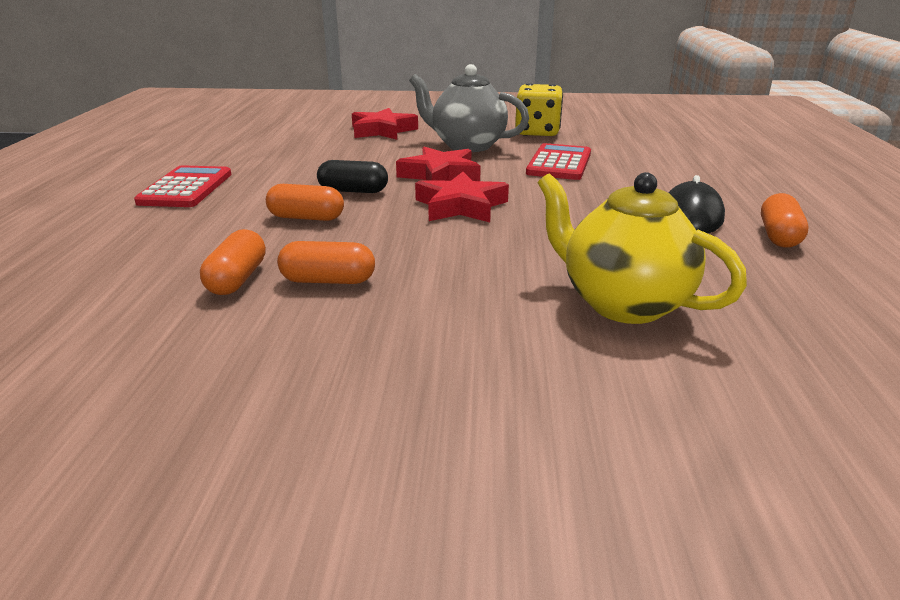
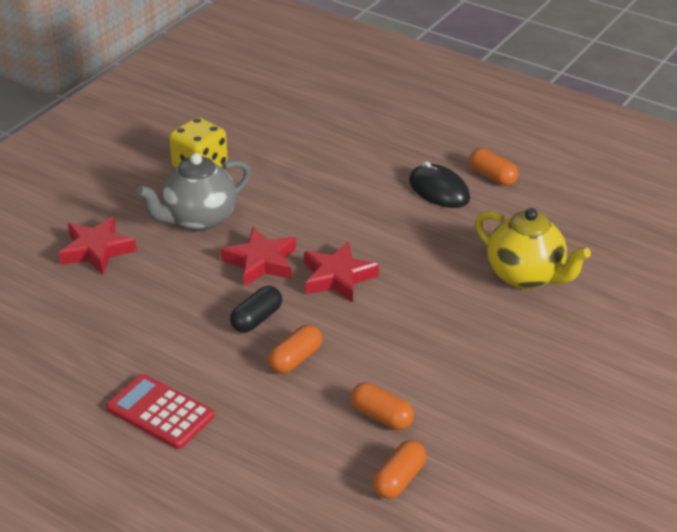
camera: 60 degrees left, 10 degrees up
(328, 281) = (414, 377): orange capsule -> orange capsule (399, 479)
(559, 163) = (291, 193): red calculator -> none
(623, 304) = (526, 276): yellow teapot -> yellow teapot turned 120 degrees counterclockwise

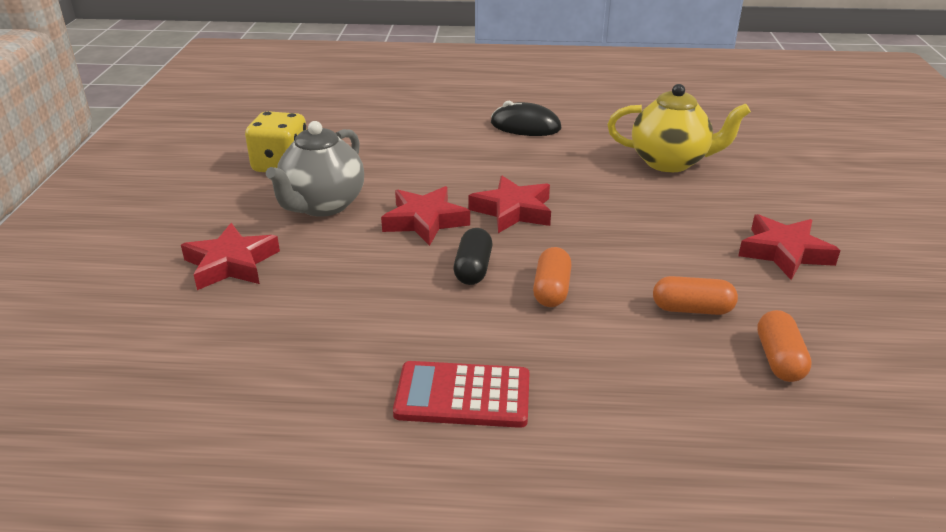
camera: 30 degrees left, 5 degrees down
(492, 176) = (557, 107): orange capsule -> none
(516, 400) = (784, 252): none -> red star

